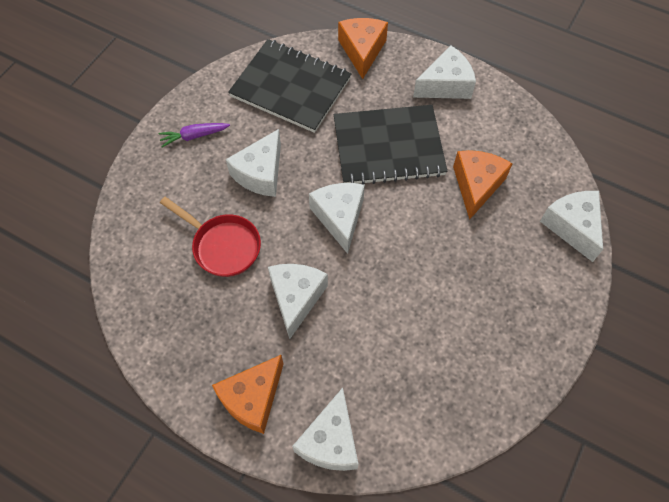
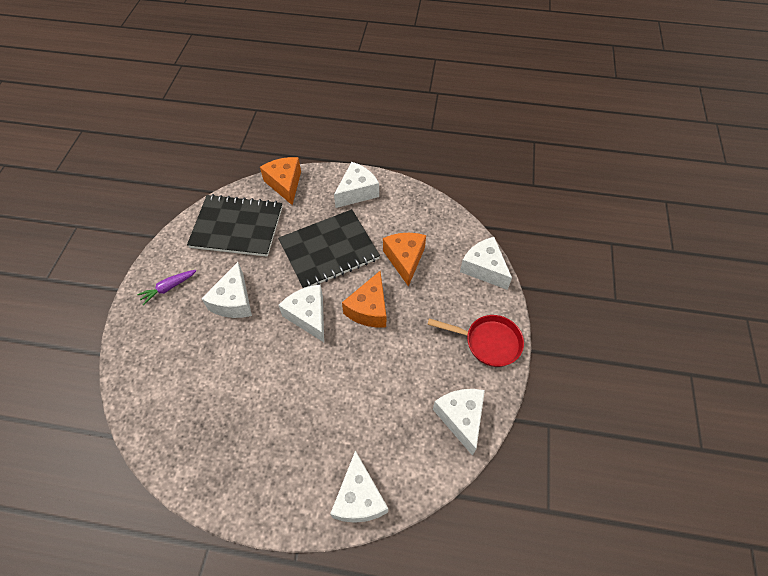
camera: 20 degrees left, 5 degrees down
(223, 246) = (220, 369): red pan -> red pan (488, 342)
(252, 399) = (284, 486): orange cheese -> orange cheese (369, 309)
(296, 298) = (294, 391): white cheese -> white cheese (461, 418)

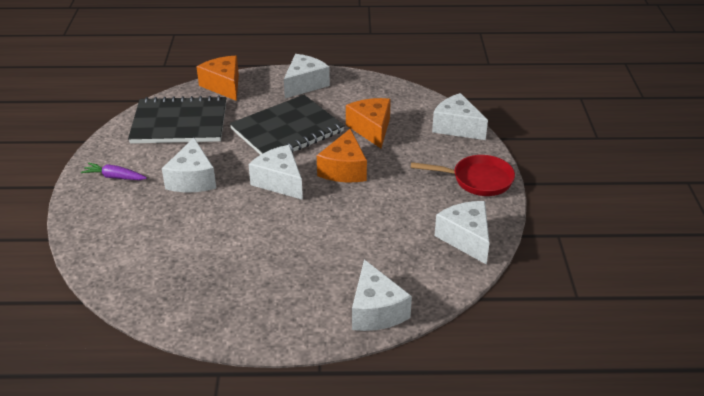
camera: 10 degrees left, 20 degrees down
(168, 288) = (115, 177): purple carrot -> purple carrot turned 60 degrees clockwise

